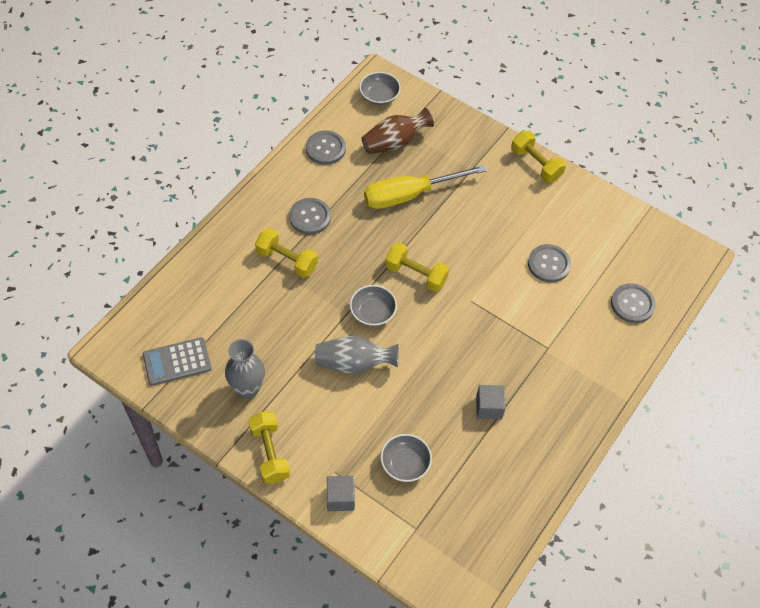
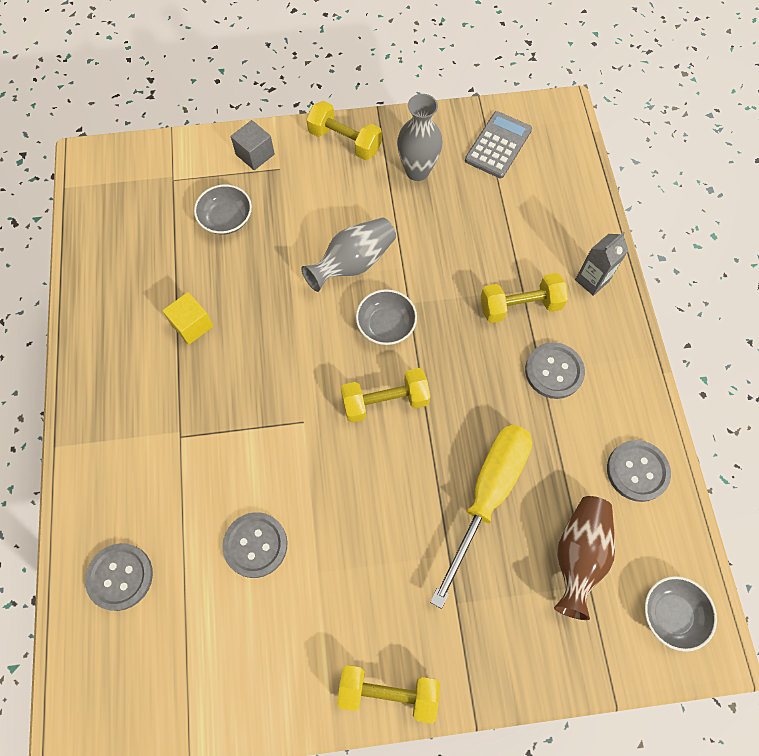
camera: 140 degrees right, 10 degrees up
(231, 240) = (592, 280): none -> grey carton
(489, 407) = (192, 325): grey cube -> yellow cube

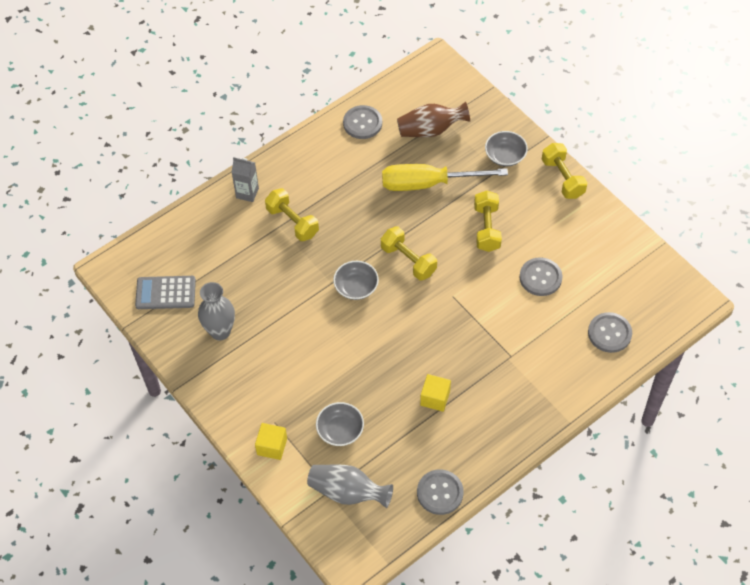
camera: 120 degrees left, 10 degrees down
(255, 154) = (272, 446): grey cube -> yellow cube
(345, 141) = (222, 392): yellow dumbbell -> yellow dumbbell (487, 228)
(353, 263) = (323, 330): grey vase -> grey vase (347, 492)
(554, 371) = (327, 186): grey button -> grey button (440, 493)
(672, 614) = (431, 81): grey bowl -> grey bowl (505, 156)

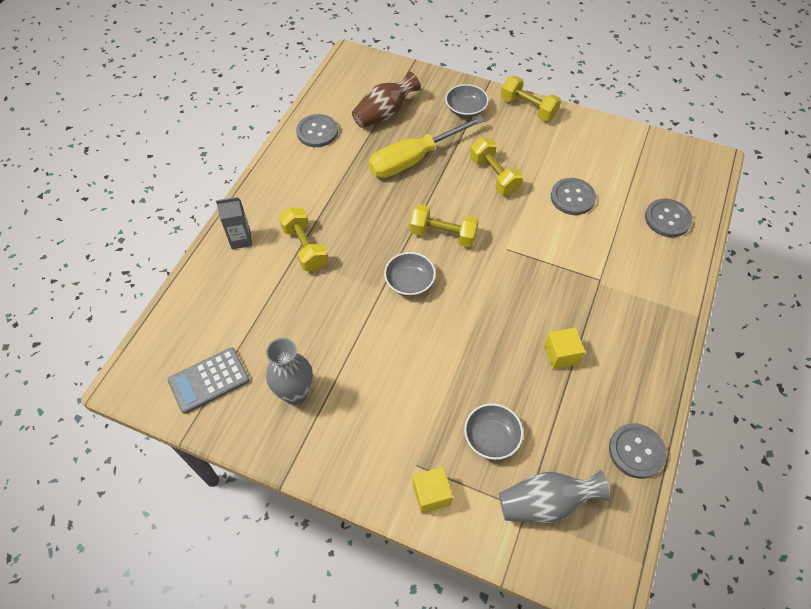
camera: 30 degrees left, 0 degrees up
(292, 222) = (305, 247): yellow dumbbell -> yellow dumbbell turned 45 degrees clockwise

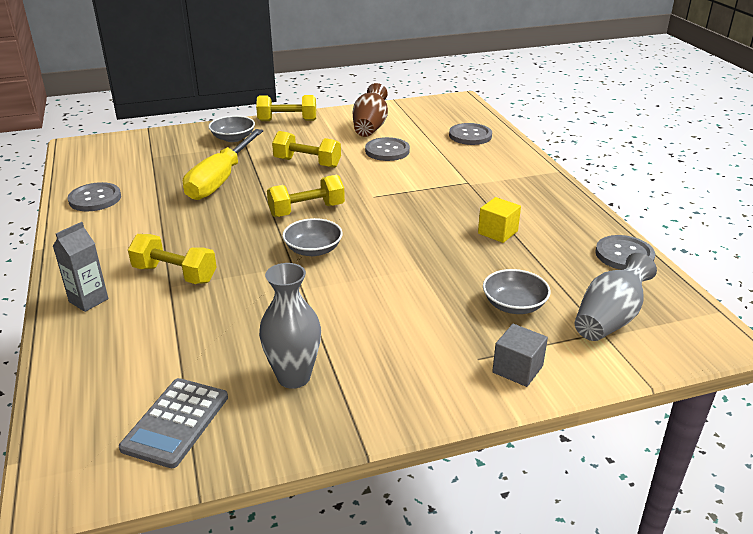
camera: 40 degrees left, 25 degrees down
(384, 114) = (156, 165): brown vase -> brown vase (370, 127)
(431, 494) = (517, 369): yellow cube -> grey cube

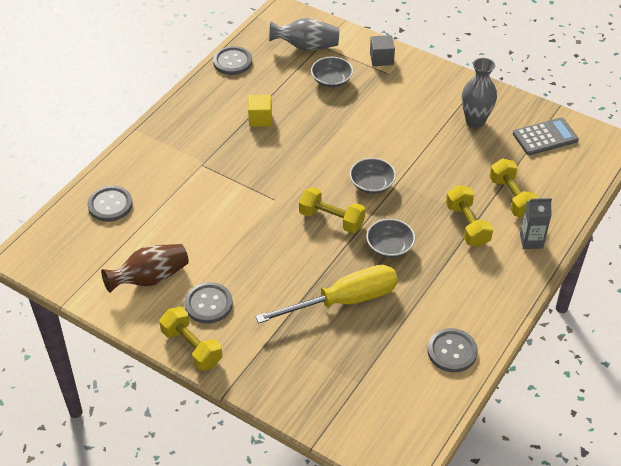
camera: 130 degrees left, 15 degrees up
(233, 138) = (267, 357): grey bowl -> grey bowl (389, 247)
(307, 163) = (262, 270): yellow dumbbell -> yellow dumbbell (511, 197)
(387, 151) = (191, 237): grey button -> grey button (208, 304)

